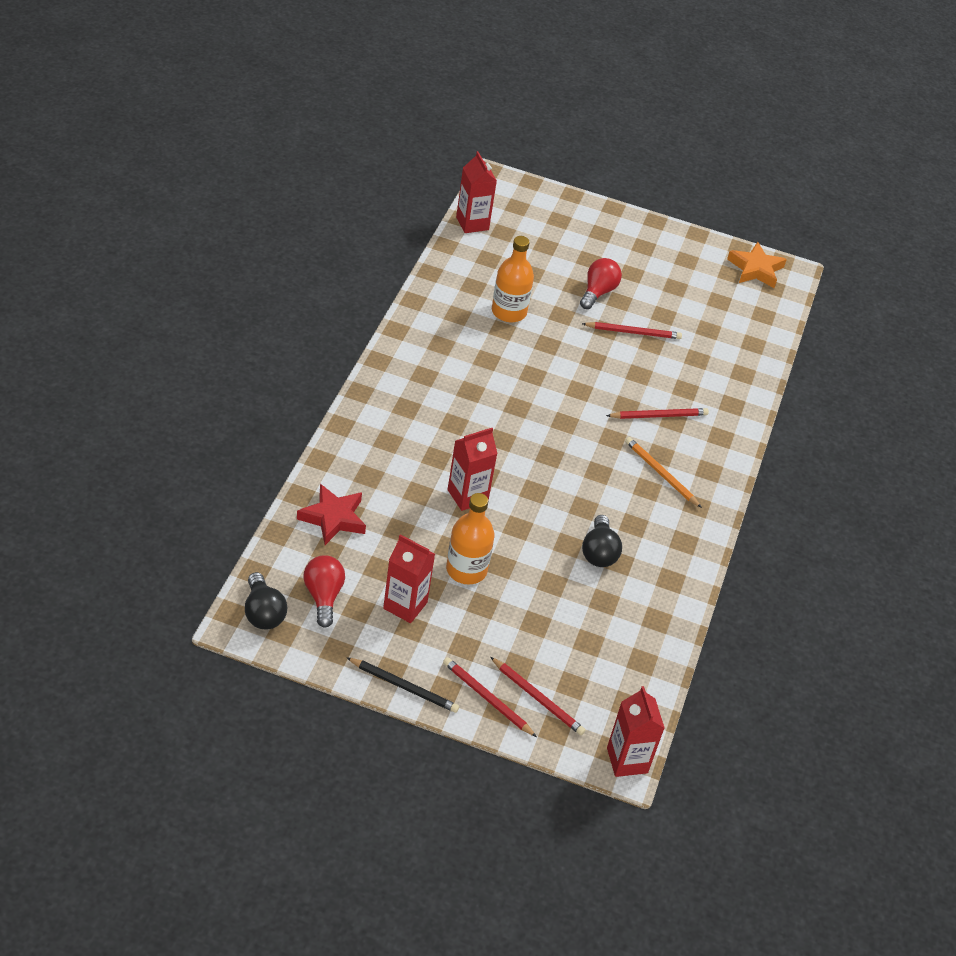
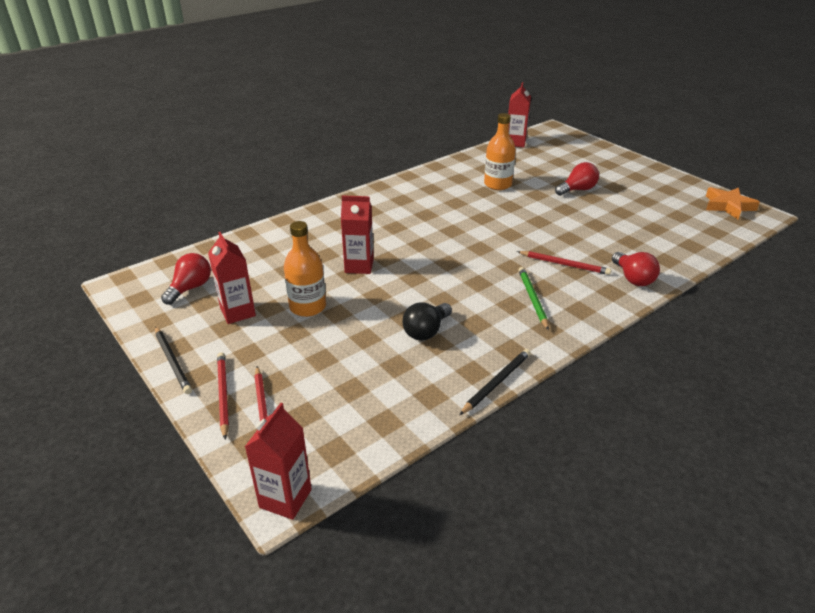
camera: 40 degrees right, 10 degrees down
(263, 613) = (141, 283): black light bulb -> none
(333, 518) = (252, 250): red star -> none
(633, 332) = (587, 215): red pencil -> none
(660, 473) = (532, 299): orange pencil -> green pencil
(697, 583) = (496, 382): none -> black pencil
(729, 411) = (633, 278): none -> red light bulb

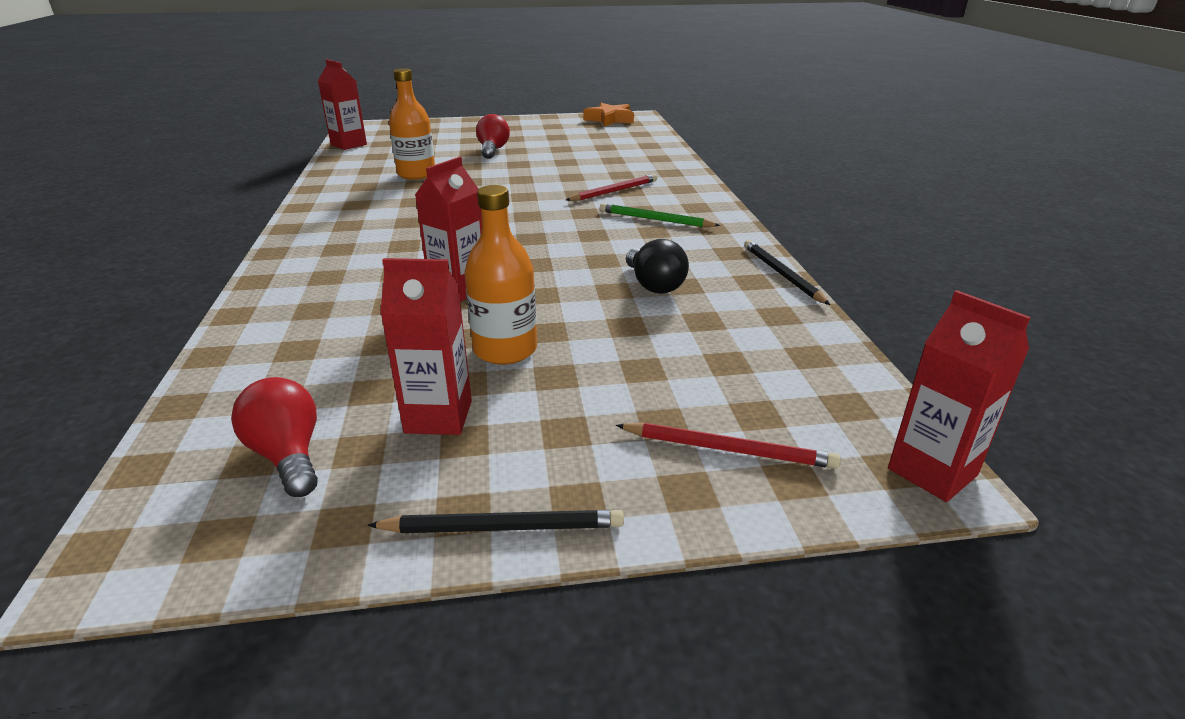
camera: 60 degrees left, 5 degrees down
(223, 395) = (654, 482): red pencil -> none
(633, 278) = (672, 175): red light bulb -> none

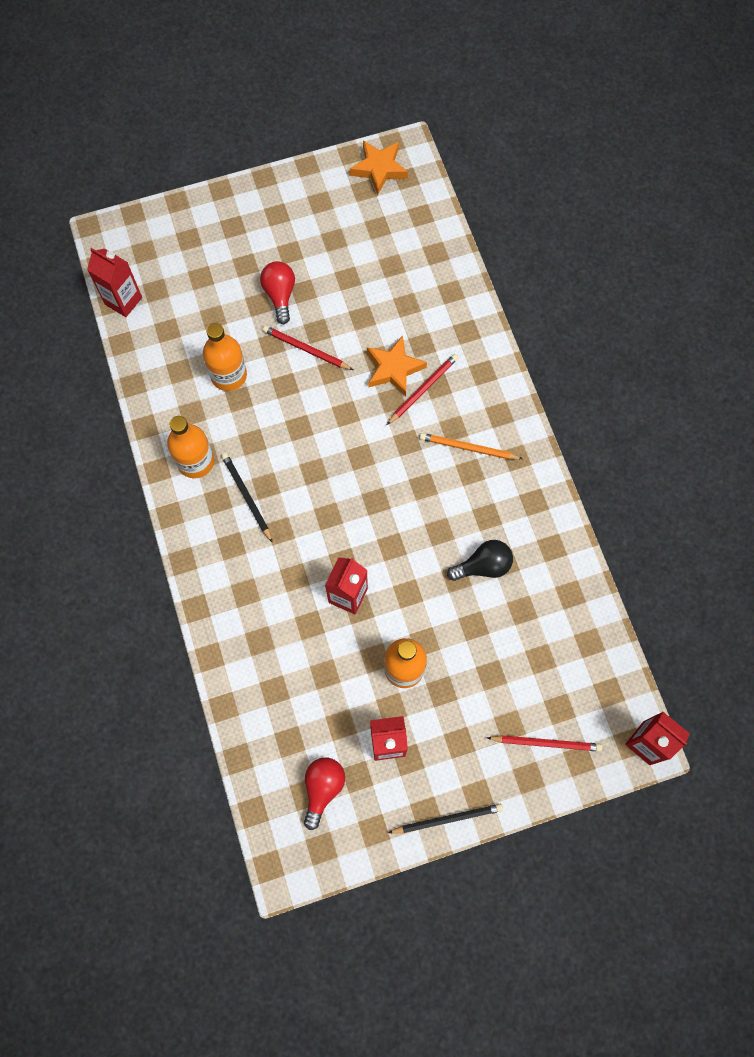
camera: 10 degrees left, 40 degrees up
(288, 455) = (323, 788): red light bulb -> red light bulb turned 60 degrees clockwise
(344, 205) = (195, 461): none -> orange bottle
(502, 169) = (306, 349): none -> red pencil
(587, 181) = (393, 369): none -> orange star
(654, 285) = (483, 566): black light bulb -> black light bulb turned 75 degrees counterclockwise
(655, 219) = (468, 448): green pencil -> orange pencil
(782, 274) = (572, 534): black pencil -> black pencil (246, 496)

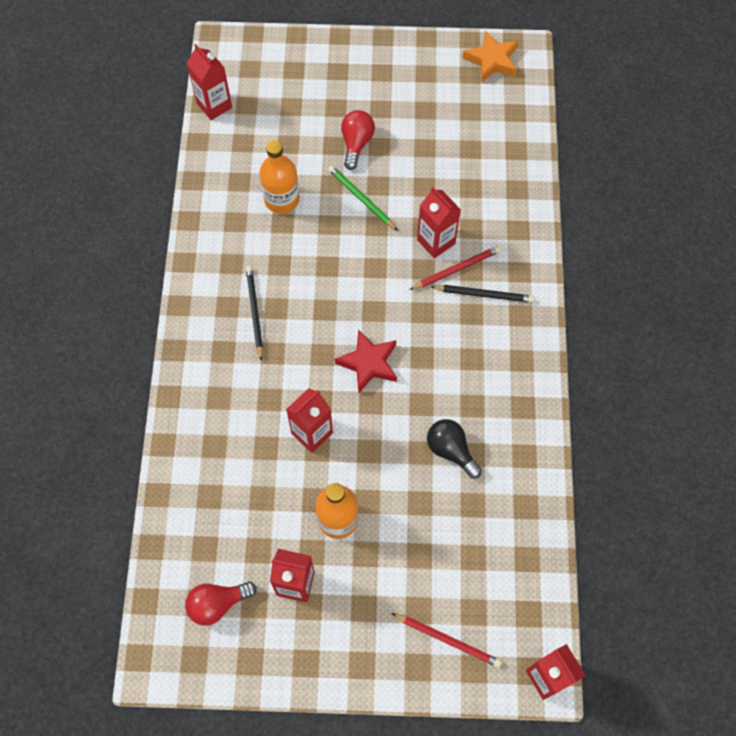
camera: 20 degrees right, 5 degrees down
(195, 461) = (221, 266): orange bottle -> none
(306, 349) = (361, 199): red pencil -> green pencil
(323, 788) = (217, 604): red light bulb -> red light bulb turned 150 degrees counterclockwise
(375, 509) = (368, 363): none -> red star
(393, 369) = (436, 242): orange star -> red carton
(448, 819) = (324, 677): black pencil -> black pencil (484, 294)
(468, 448) = (478, 336): orange pencil -> none
(483, 566) = (451, 450): black light bulb -> black light bulb turned 135 degrees counterclockwise

